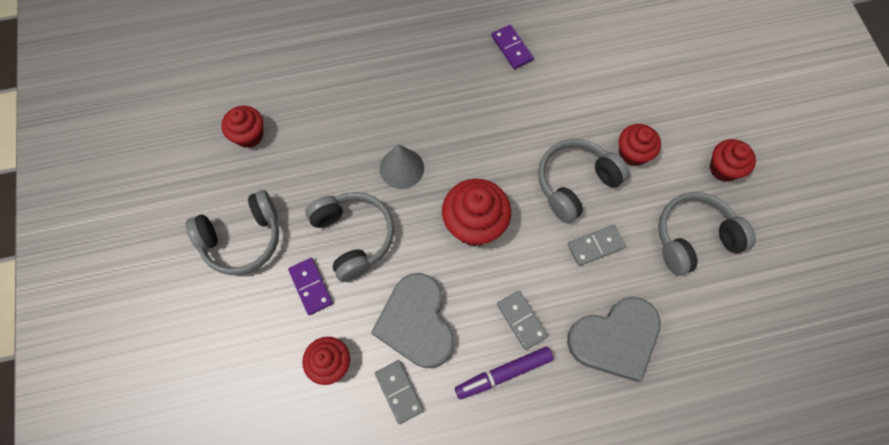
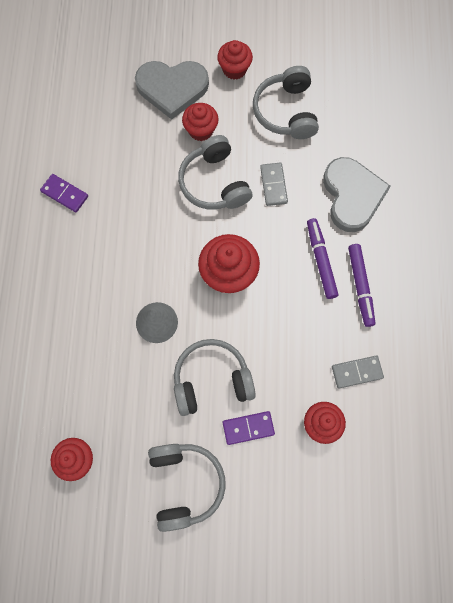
camera: 75 degrees left, 5 degrees up
(416, 322) = (302, 344): grey heart -> grey heart (172, 88)
(512, 48) = (65, 194): purple domino -> purple domino turned 45 degrees clockwise
(521, 320) = (321, 260): grey domino -> purple marker

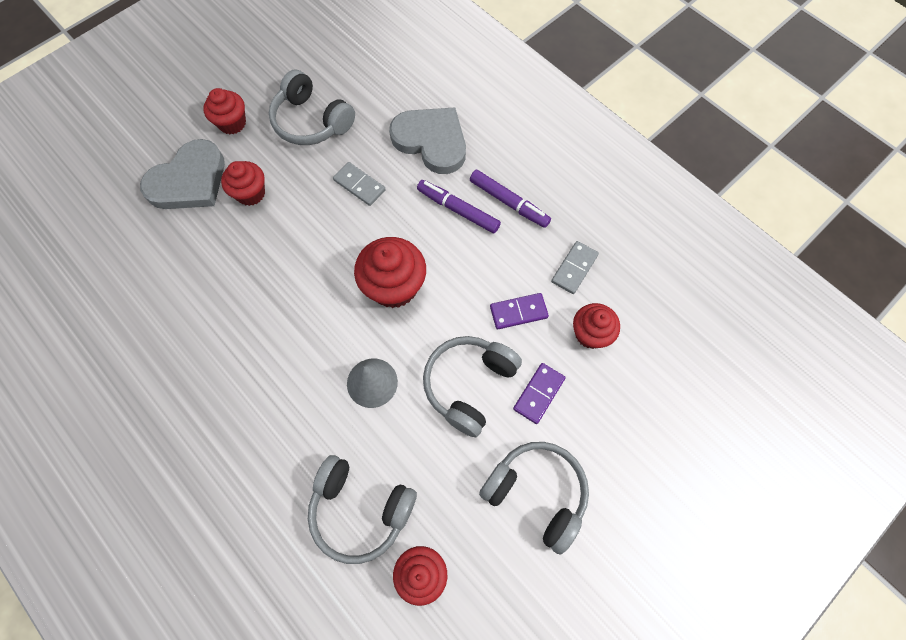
camera: 45 degrees left, 5 degrees down
(65, 194) = (171, 351): purple domino -> purple domino (518, 312)
(214, 183) = (306, 225): grey headphones -> grey headphones (360, 509)

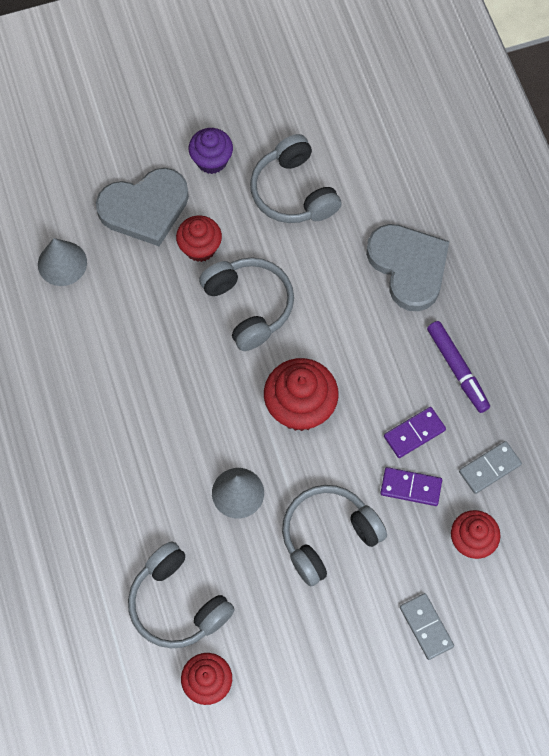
camera: 25 degrees right, 0 degrees up
(131, 253) = (62, 263): none -> grey cone
(232, 123) = (211, 160): red cupcake -> purple cupcake
(359, 185) = (312, 285): grey domino -> grey domino (426, 627)
(458, 210) = (401, 354): purple marker -> none
(536, 493) = (343, 663): grey headphones -> grey headphones (249, 306)
(539, 394) = (391, 575): purple domino -> purple domino (414, 433)

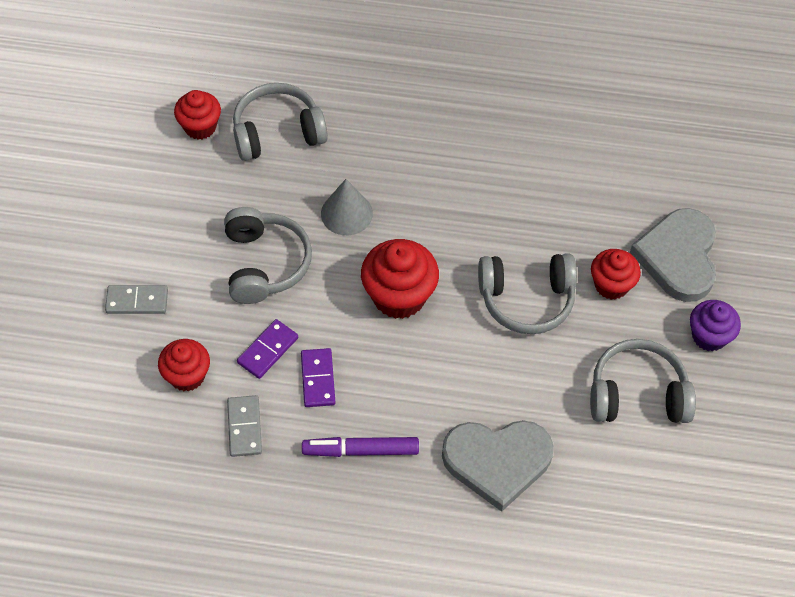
camera: 115 degrees right, 10 degrees down
(62, 263) = (648, 170): grey cone -> none

